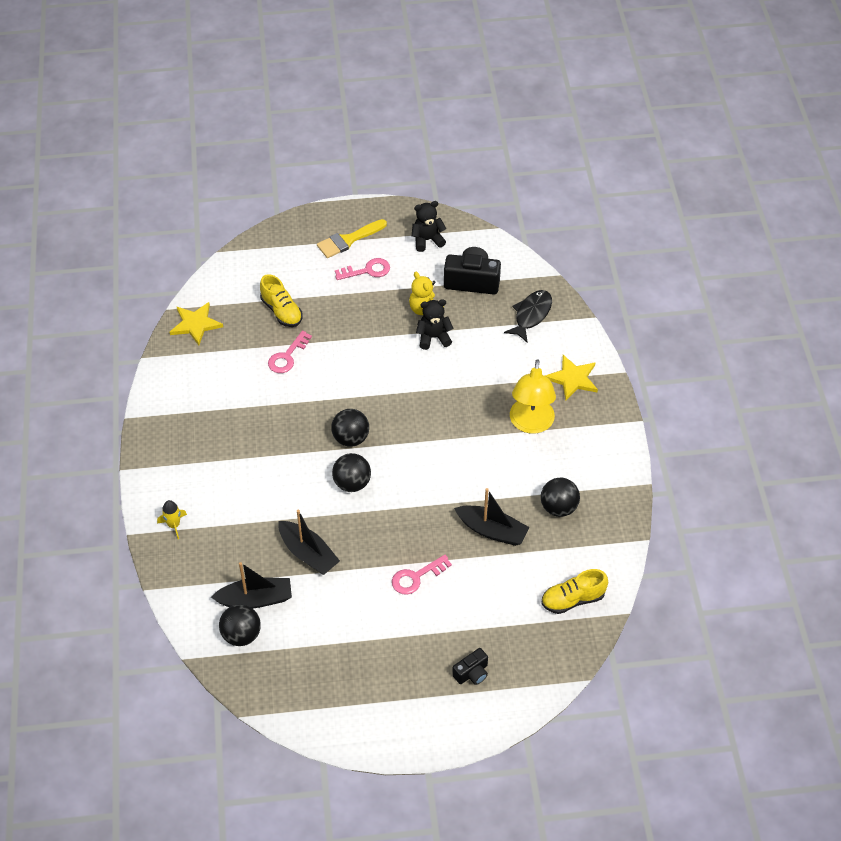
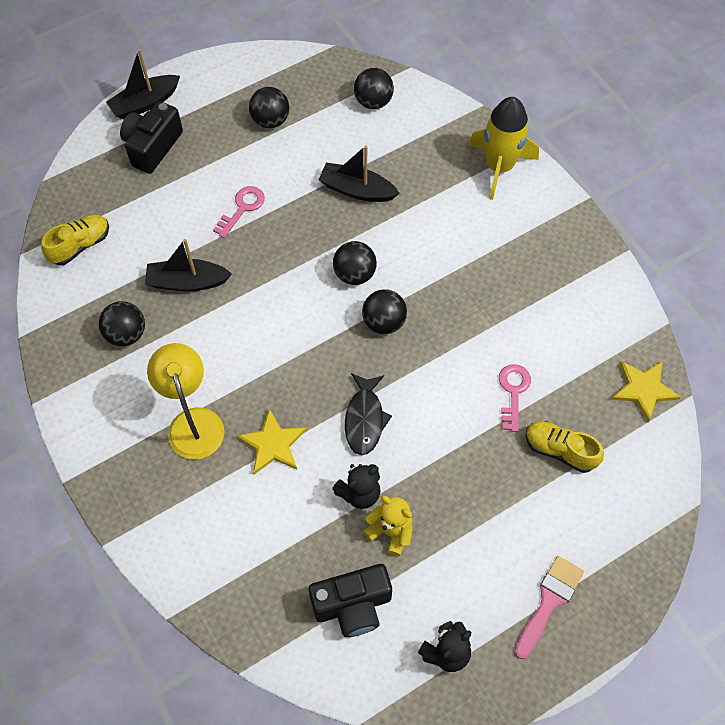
camera: 155 degrees right, 10 degrees up
(174, 525) = (499, 167): yellow rocket -> yellow rocket, size x2.25
(255, 599) = (380, 134): black boat -> black boat (145, 103)
(348, 240) = (549, 601): yellow brush -> pink brush
(348, 655) = (270, 120): none -> black ball
(367, 270) = (495, 561): pink key -> none
(472, 673) = (152, 147): black camera -> black camera, size x1.81
(531, 315) = (252, 583): black fish -> black fish (365, 419)
(572, 379) = (165, 506): yellow star -> yellow star (273, 444)

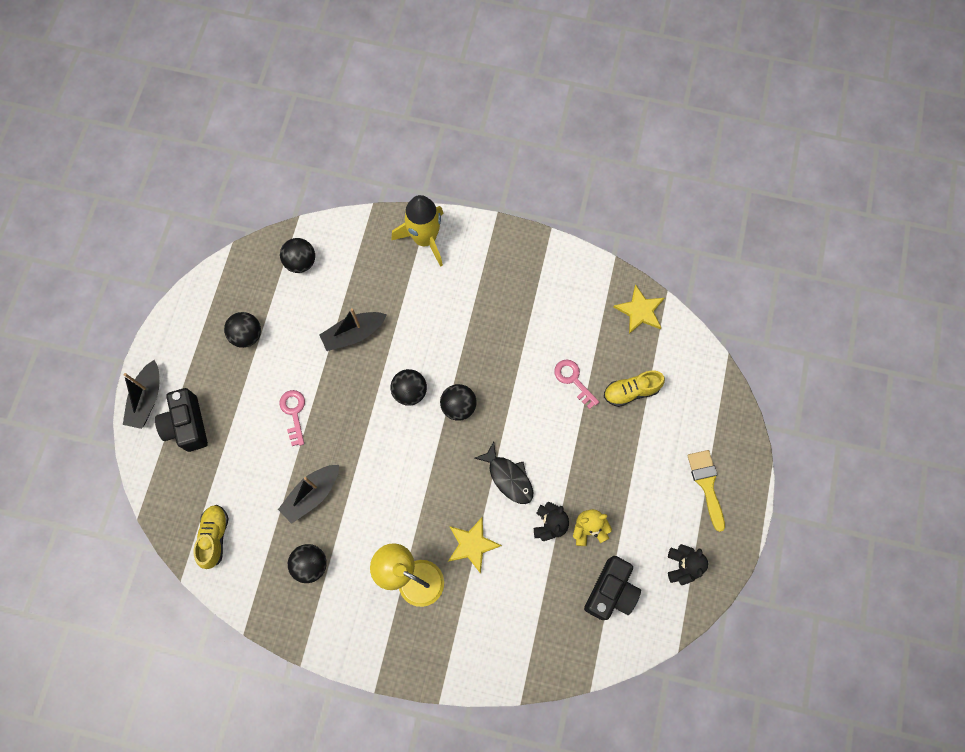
camera: 45 degrees left, 10 degrees up
(549, 601) = (706, 484): pink brush -> yellow brush

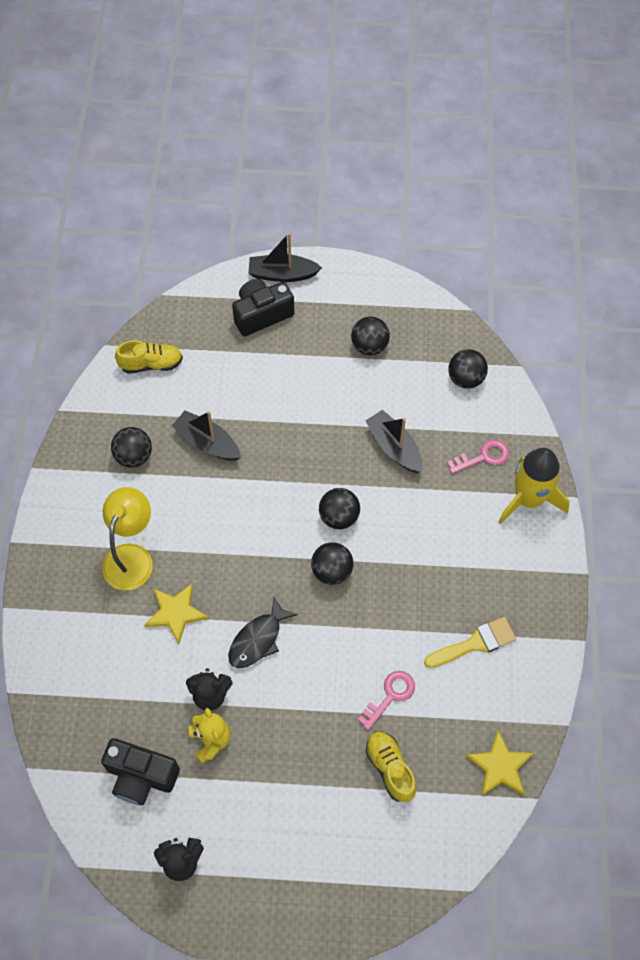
camera: 80 degrees right, 10 degrees down
(294, 413) = (292, 407): pink key -> pink key (483, 457)
(706, 484) = (287, 880): yellow brush -> yellow brush (475, 643)

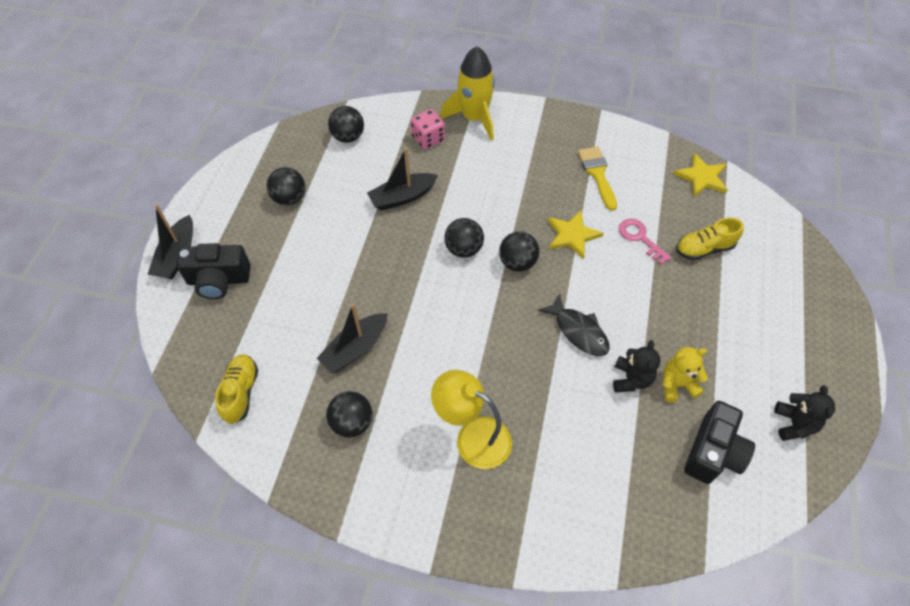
camera: 80 degrees left, 5 degrees down
(175, 613) = (542, 401): yellow star -> yellow star (572, 235)
(262, 314) = (218, 280): black camera -> black camera turned 75 degrees counterclockwise
(483, 457) = (428, 139): pink key -> pink dice

